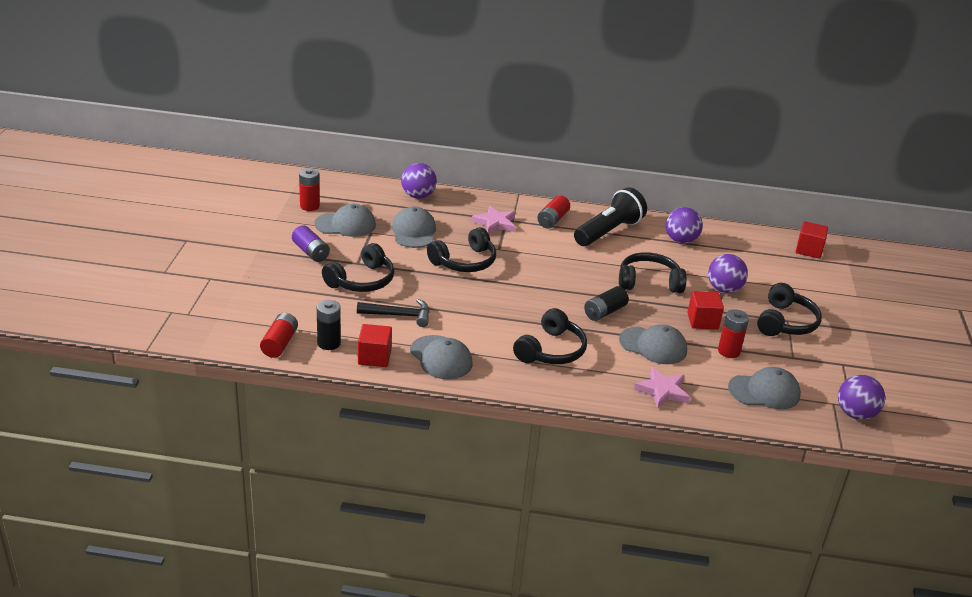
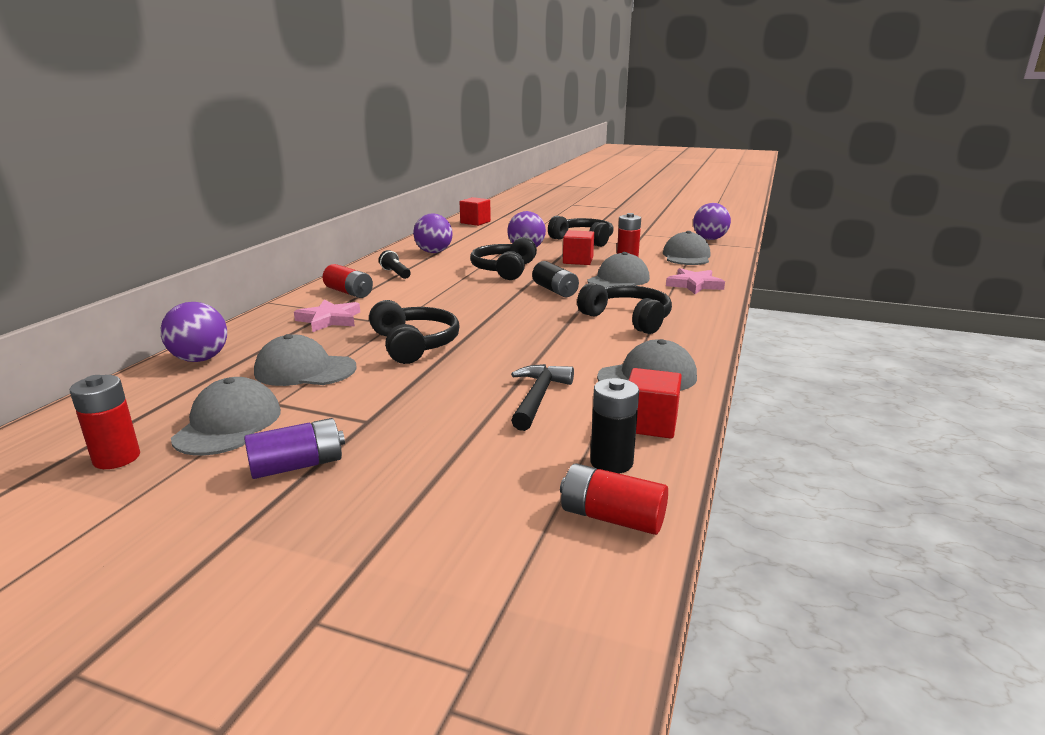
camera: 75 degrees left, 10 degrees down
(362, 280) = (426, 420): black headphones -> none
(608, 231) = (395, 273): black flashlight -> black flashlight, size x0.46

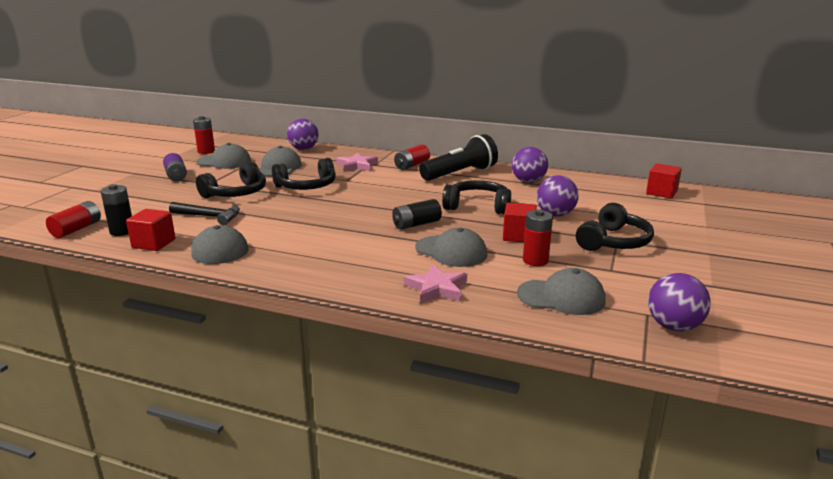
camera: 90 degrees right, 0 degrees up
(395, 273) = (460, 174): black flashlight -> black flashlight, size x2.20
(628, 319) = (337, 249): black headphones -> black headphones (236, 193)

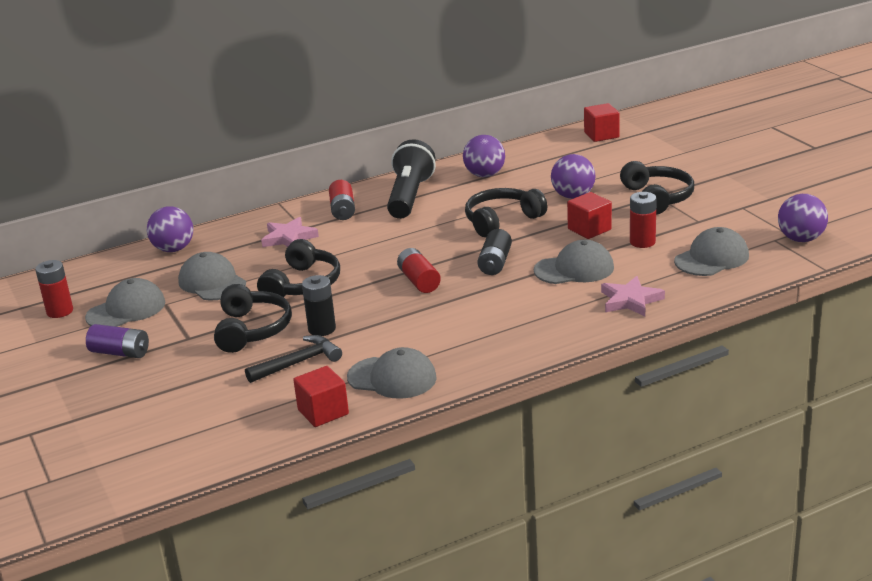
camera: 45 degrees left, 5 degrees up
(76, 229) = (200, 453): red battery -> red battery (419, 281)
(122, 231) = (256, 425): black battery -> black battery (322, 329)

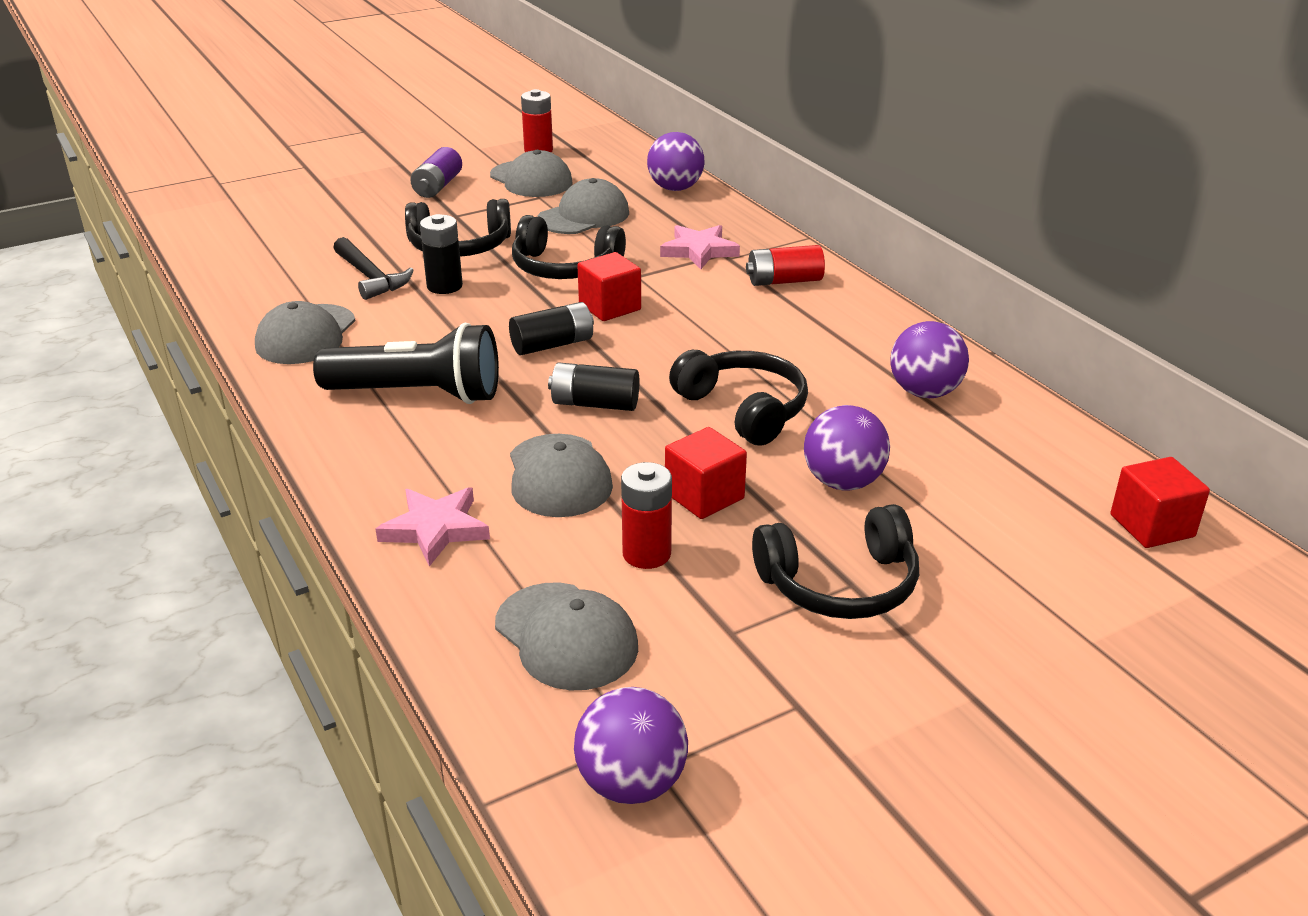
camera: 85 degrees right, 5 degrees up
(323, 412) = (255, 297): red cube -> red cube (610, 307)
(409, 196) = (833, 328): black flashlight -> black flashlight (418, 394)
(419, 281) = (552, 344): red battery -> black battery

